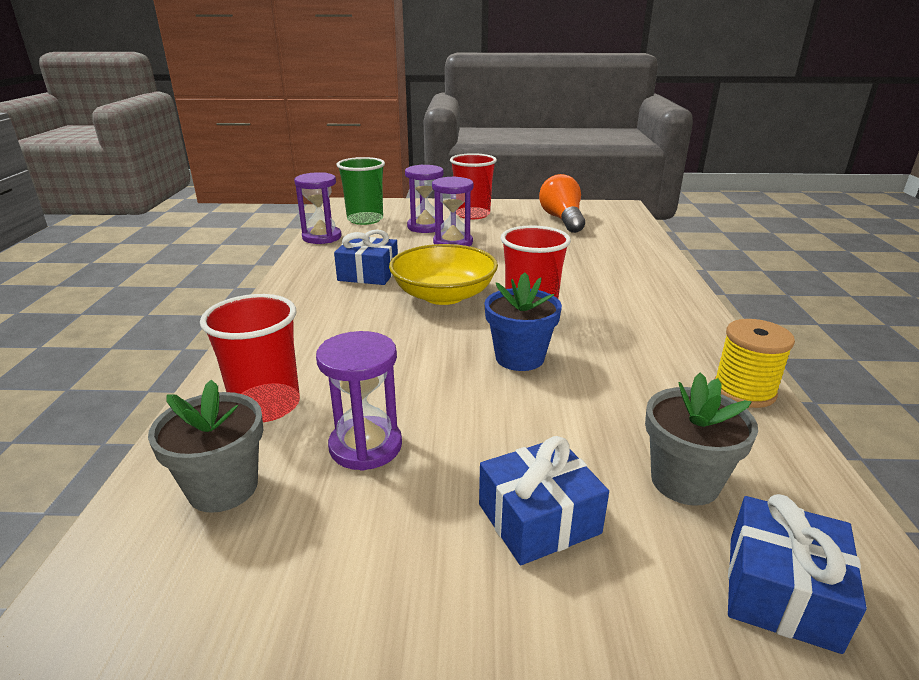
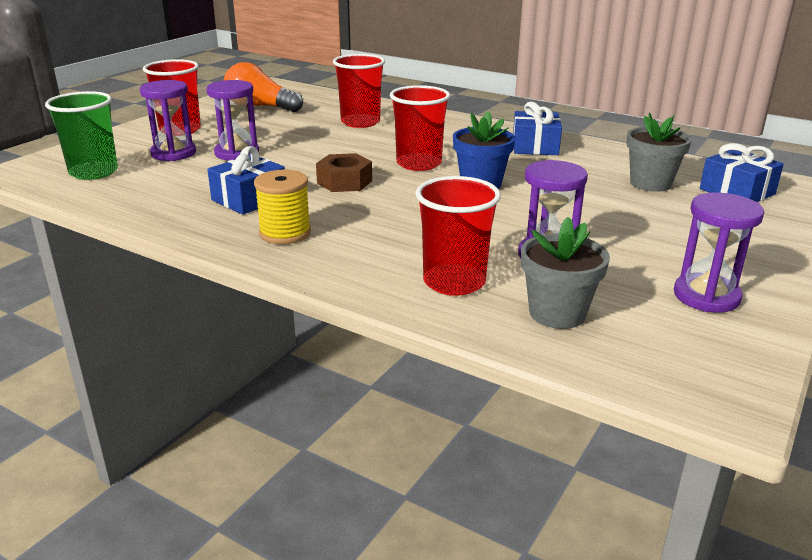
camera: 60 degrees left, 0 degrees up
(322, 237) = (105, 201): purple hourglass -> purple hourglass (706, 296)
(443, 295) = (344, 182): yellow bowl -> brown nut
(538, 518) = (657, 224): blue gift -> blue gift (535, 146)
(594, 261) = (360, 122): none -> red cup
(744, 391) = (581, 144): yellow spool -> yellow spool (285, 233)

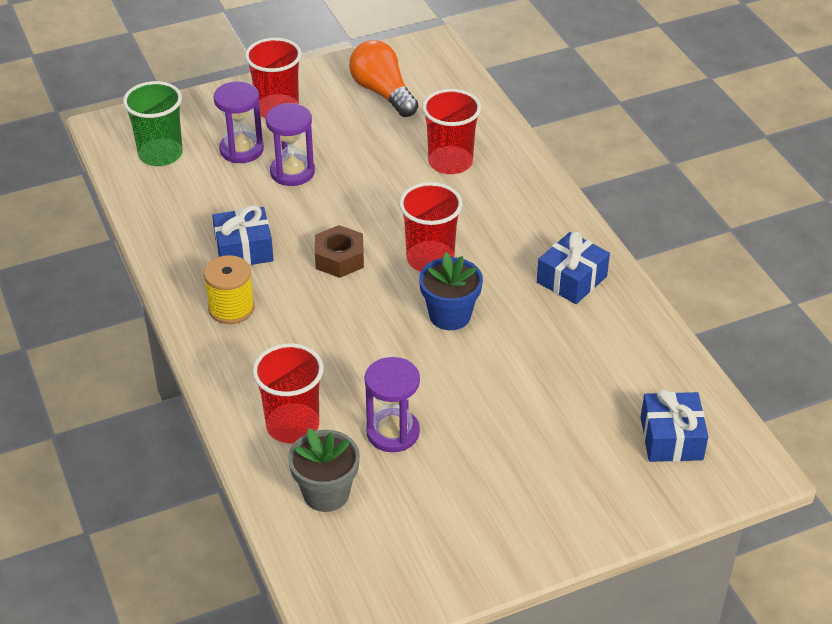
camera: 35 degrees right, 15 degrees up
(650, 183) = (605, 388): grey flower pot -> none
(706, 296) = (454, 536): purple hourglass -> none

